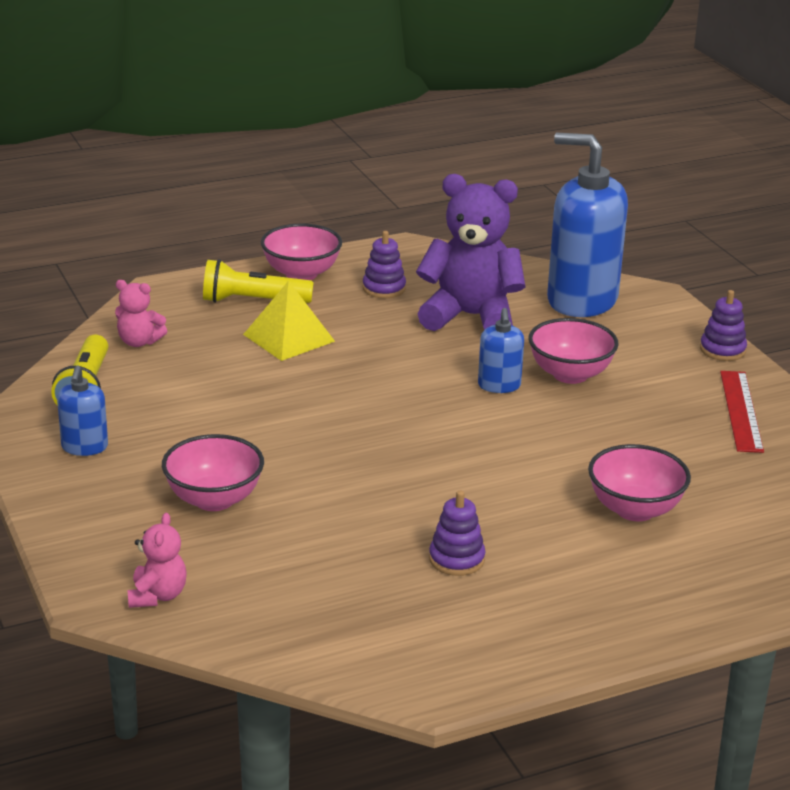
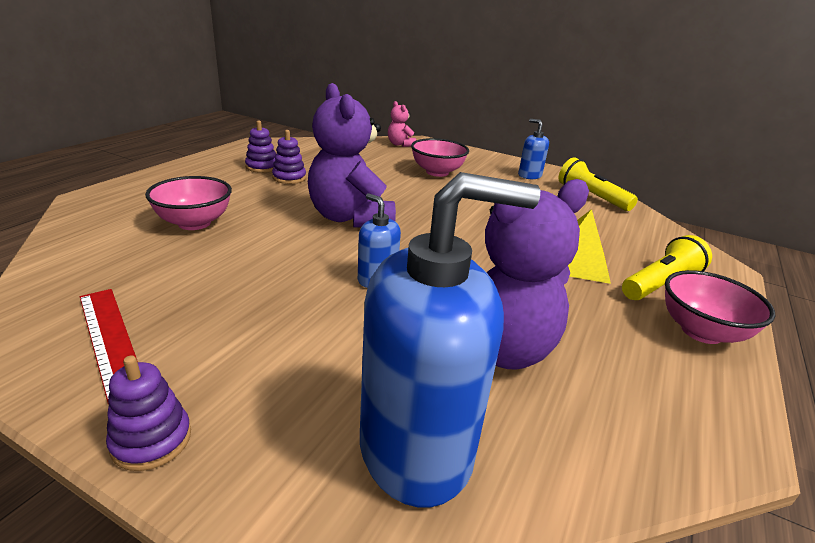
camera: 140 degrees right, 0 degrees up
(139, 342) = (635, 227): pink teddy bear -> none
(384, 288) = (619, 348): purple stacking toy -> purple stacking toy (262, 167)
(447, 459) = (350, 218): none -> purple teddy bear
(570, 374) = (327, 315): pink bowl -> none

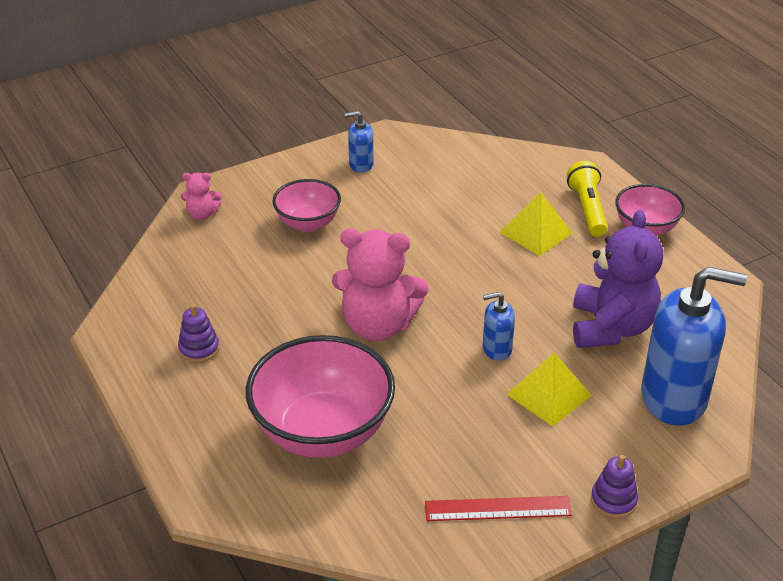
camera: 55 degrees left, 10 degrees up
(194, 223) = (322, 432): pink bowl -> pink bowl, size x1.77
(289, 178) = (248, 336): purple stacking toy -> none
(333, 330) = (549, 394): none -> yellow pyramid
(350, 218) = (378, 325): purple teddy bear -> pink teddy bear
(417, 449) = (674, 398): blue soap dispenser -> blue soap dispenser turned 75 degrees clockwise
(591, 197) = (434, 154): yellow flashlight -> none

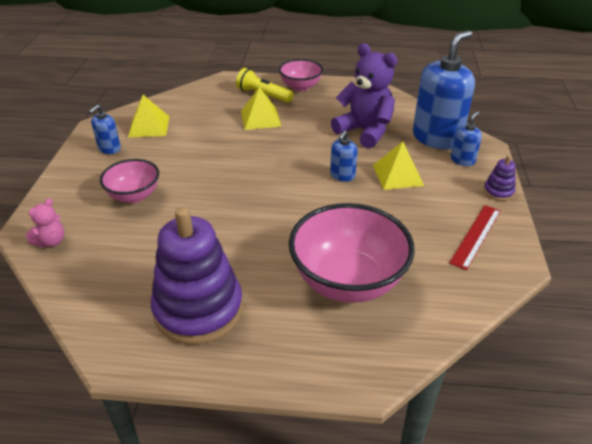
camera: 55 degrees left, 0 degrees up
(199, 349) = (198, 309): purple stacking toy -> purple stacking toy, size x2.38
(378, 325) = (271, 211): pink teddy bear -> none
(426, 166) = (149, 126): none -> yellow pyramid
(648, 442) = (462, 160): none -> blue soap dispenser

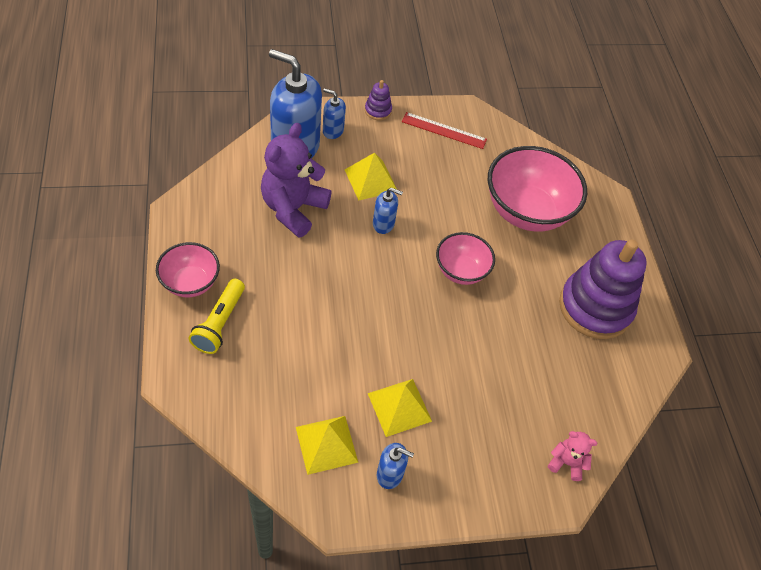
camera: 110 degrees left, 15 degrees up
(134, 196) = (472, 409): pink bowl -> pink bowl (461, 271)
(260, 118) = (282, 316): yellow pyramid -> yellow pyramid (399, 407)

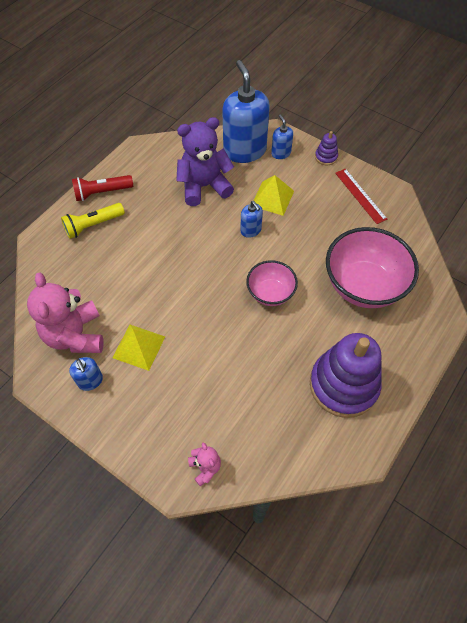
camera: 50 degrees right, 5 degrees up
(190, 283) = (102, 192): pink bowl -> red flashlight
(326, 444) = (75, 335): yellow pyramid -> pink teddy bear

